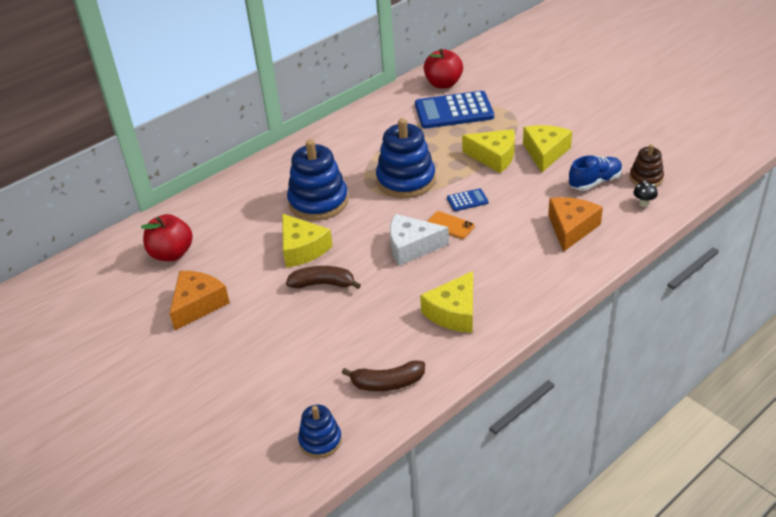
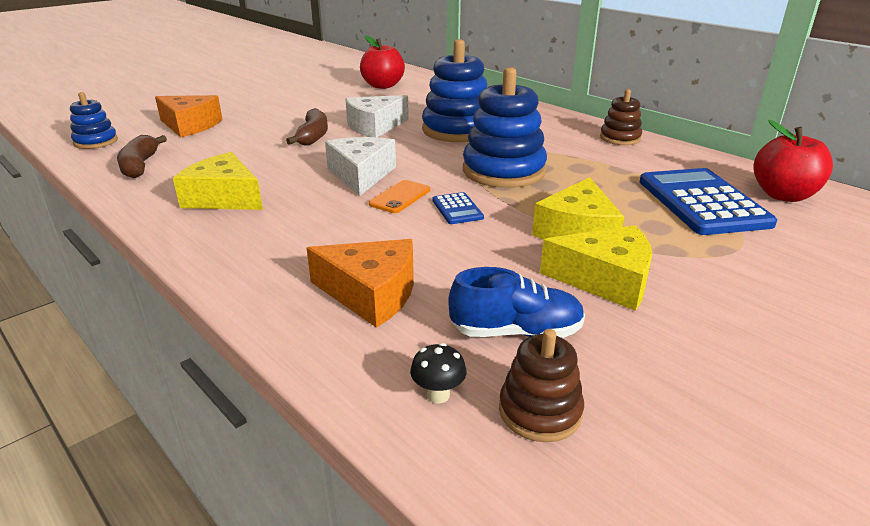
camera: 85 degrees right, 10 degrees down
(198, 304) = (308, 97): orange cheese -> orange cheese (190, 125)
(302, 249) = (374, 126): yellow cheese -> white cheese
(346, 126) = (620, 138): none -> brown stacking toy
(595, 182) = (516, 332): blue shoe -> blue shoe turned 60 degrees counterclockwise

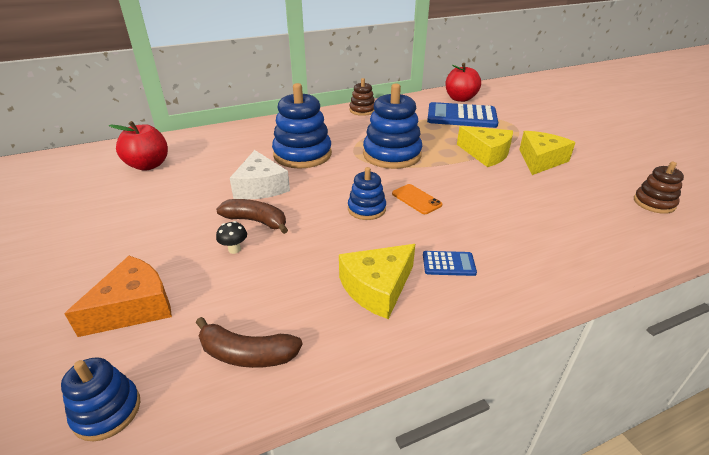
camera: 70 degrees left, 5 degrees up
(361, 175) = (366, 209): white cheese -> blue stacking toy
(371, 294) = (553, 232): orange cheese -> none
(438, 395) = (649, 227): black mushroom -> black mushroom (234, 249)
(457, 209) = (444, 182): blue calculator -> blue calculator (448, 264)
(516, 332) = (591, 194): blue shoe -> none

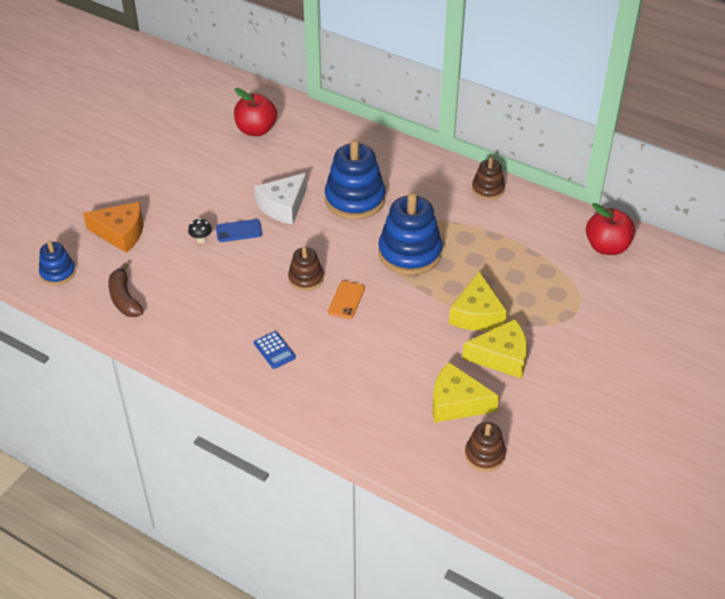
camera: 55 degrees right, 10 degrees up
(256, 221) = (239, 231): brown banana -> blue phone
(366, 209) = (306, 278): blue stacking toy -> brown stacking toy
(377, 288) = (220, 325): yellow cheese -> yellow cheese (456, 402)
(461, 116) = (553, 266): blue calculator -> none

